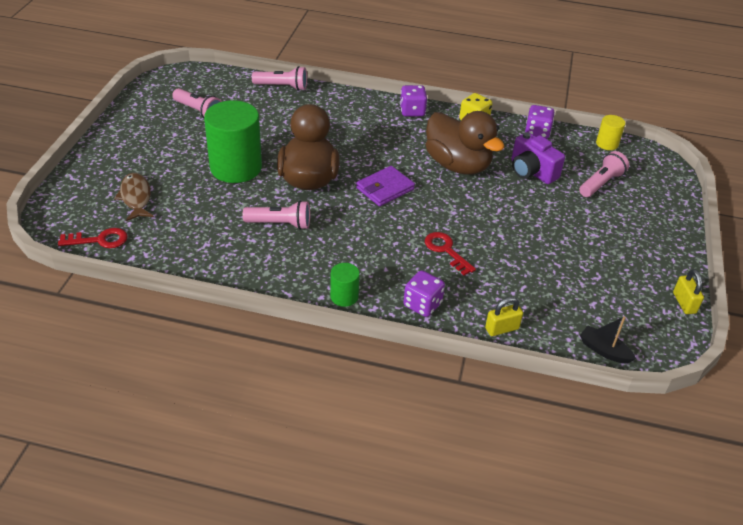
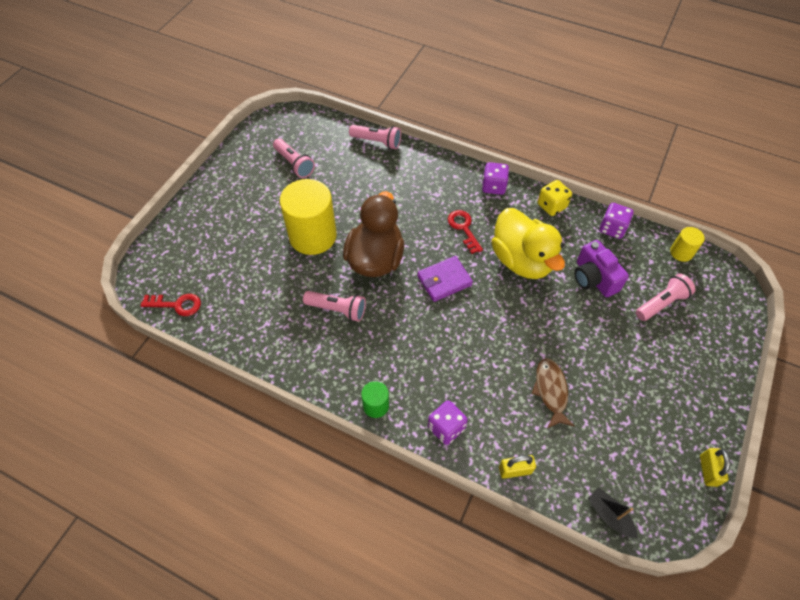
camera: 15 degrees right, 15 degrees up
(136, 197) = (217, 259): brown fish -> brown fish (551, 391)
(236, 167) = (313, 236): green cylinder -> yellow cylinder
(446, 250) = (484, 365): red key -> red key (463, 228)
(457, 165) = (522, 260): brown duck -> yellow duck

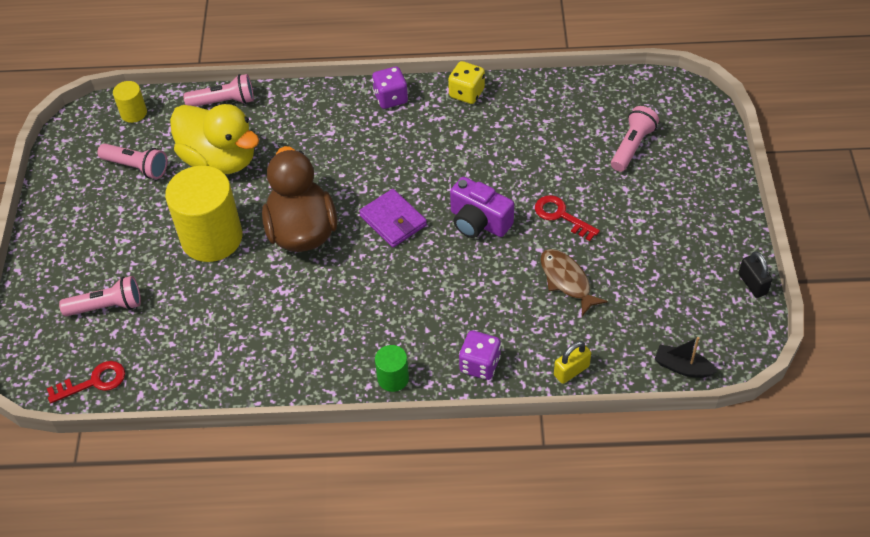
camera: 25 degrees left, 5 degrees down
(337, 309) = (290, 302): pink flashlight -> pink flashlight (107, 306)
(444, 280) = (393, 221): purple wallet -> purple wallet turned 75 degrees counterclockwise
(463, 228) = (383, 157): red key -> red key (561, 216)
(522, 260) = (466, 164): yellow duck -> yellow duck (220, 159)
(593, 278) = (551, 150): purple camera -> purple camera (478, 222)
(612, 228) = (543, 91): purple dice -> none
(681, 252) = (626, 86): yellow cylinder -> yellow cylinder (133, 113)
(708, 470) = (752, 284): yellow padlock -> black padlock

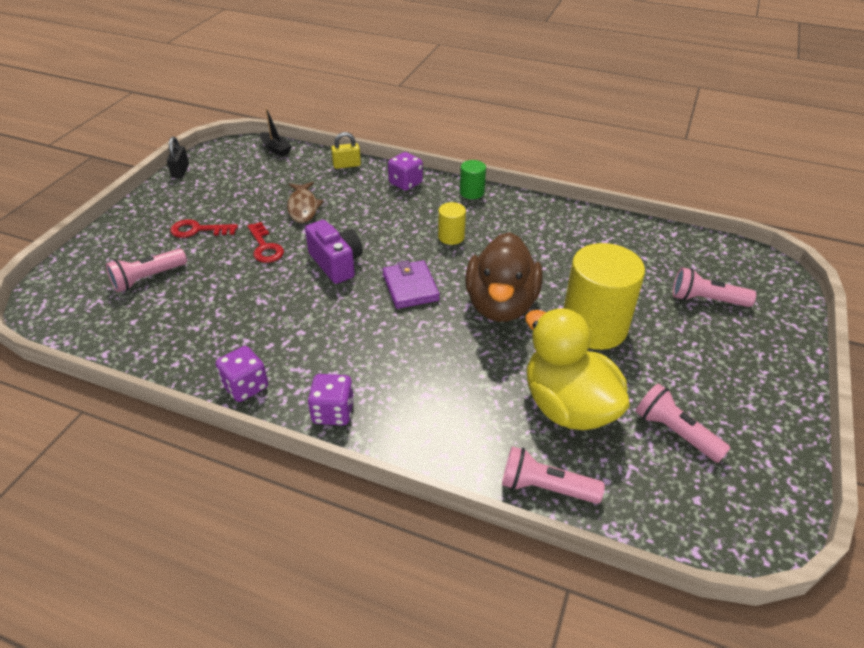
camera: 160 degrees left, 10 degrees down
(94, 382) = (715, 251): red key -> red key (198, 230)
(133, 113) = (679, 518): yellow cylinder -> yellow cylinder (451, 237)
(466, 93) = (245, 386): yellow dice -> purple dice

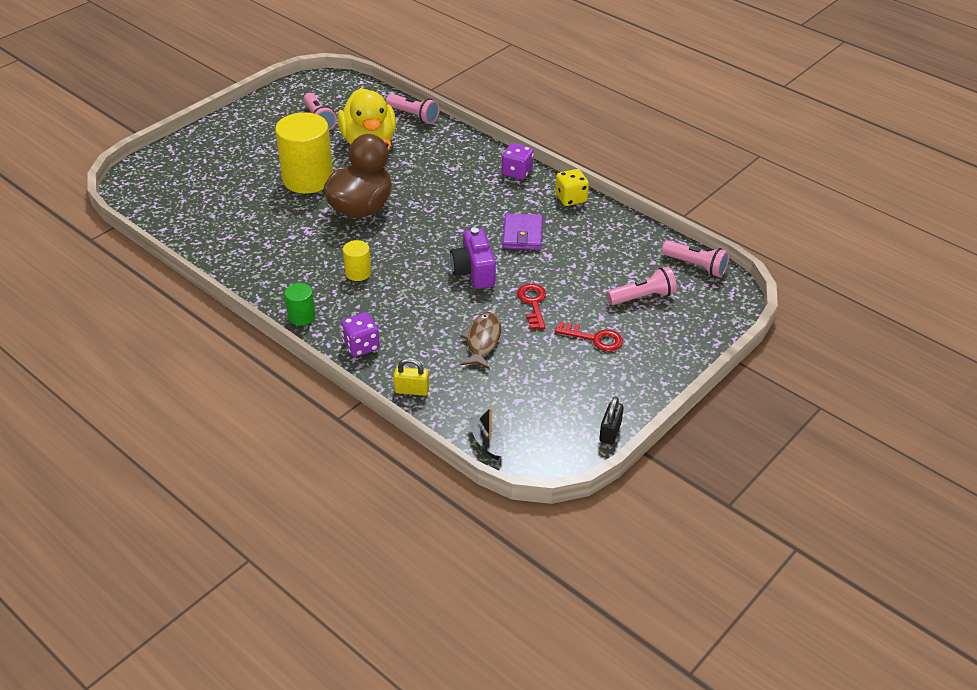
camera: 160 degrees left, 0 degrees up
(245, 386) = (571, 198): purple dice -> yellow dice
(410, 287) = (422, 237): purple wallet -> purple wallet (522, 235)
(706, 300) = (207, 176): pink flashlight -> pink flashlight (696, 266)

